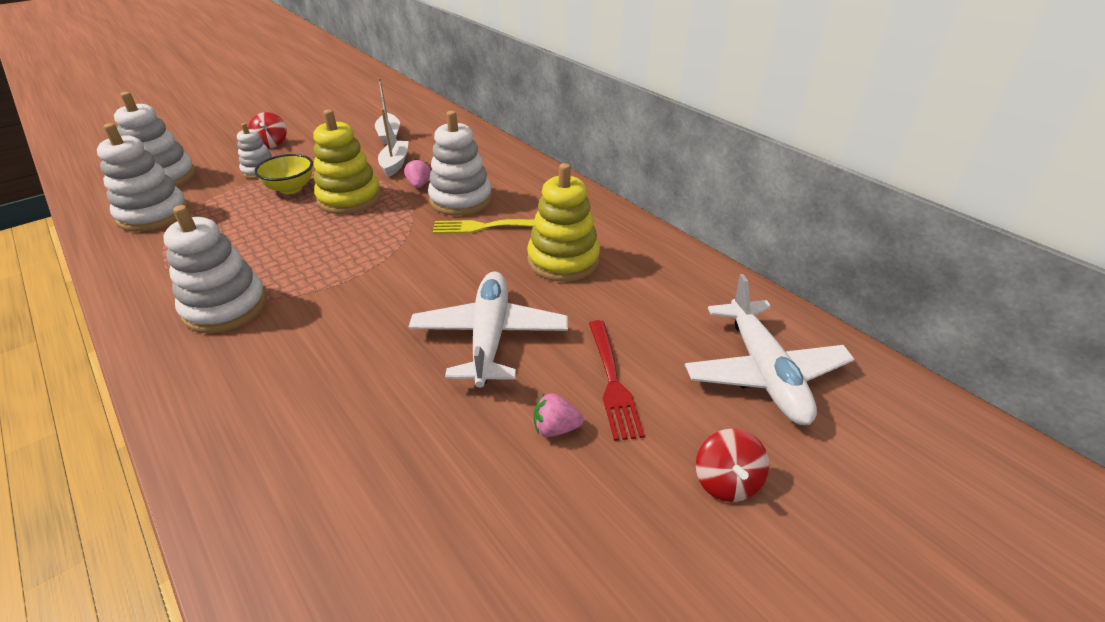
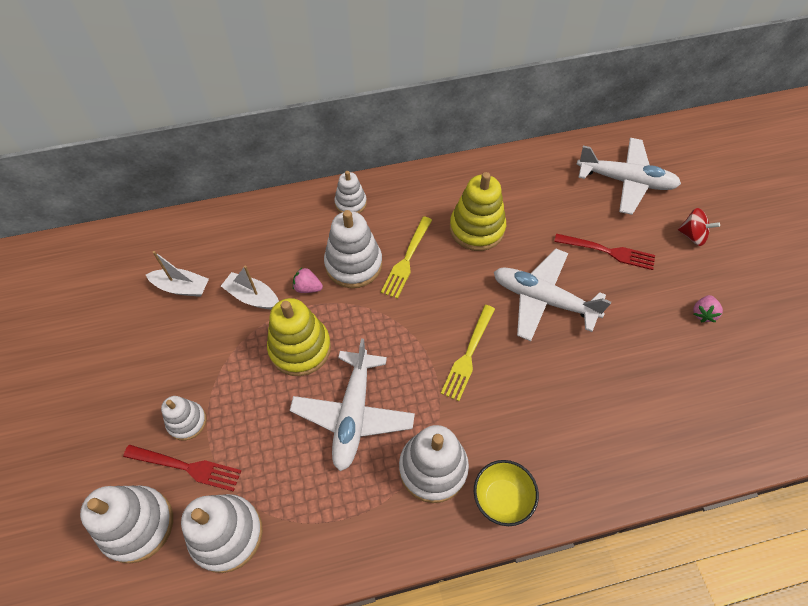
camera: 65 degrees left, 20 degrees up
(217, 182) = (186, 467): none -> red fork
(271, 143) = (121, 403): red spinning top -> none
(283, 243) = (353, 414): none -> white plane
(291, 188) = (248, 396): yellow bowl -> yellow bowl (502, 498)
(379, 296) = (468, 355): none -> yellow fork
(535, 180) = (350, 203): none -> white stacking toy
(555, 428) = (635, 293): pink strawberry -> pink strawberry (703, 313)

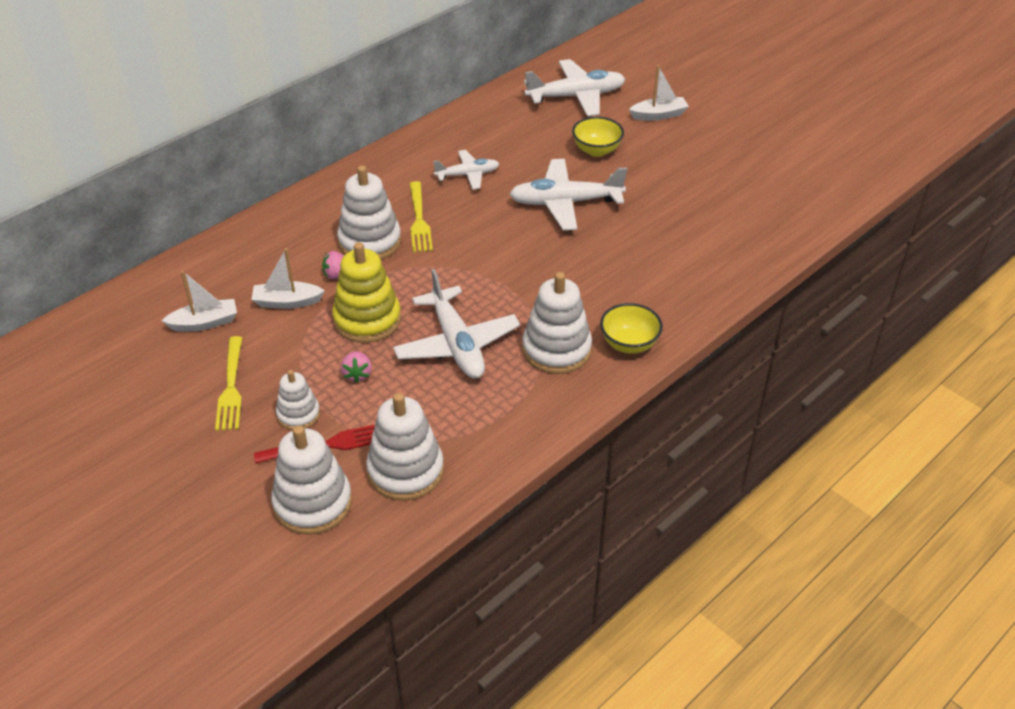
camera: 30 degrees left, 15 degrees down
(350, 203) = (329, 198): white stacking toy -> none
(468, 355) = (528, 264): yellow fork -> yellow fork (231, 387)
(477, 228) = (467, 175): yellow stacking toy -> white plane
(608, 251) = (596, 150): red fork -> yellow bowl
(692, 235) = (659, 115): red spinning top -> white boat
(703, 313) = (703, 163): pink strawberry -> pink strawberry (357, 374)

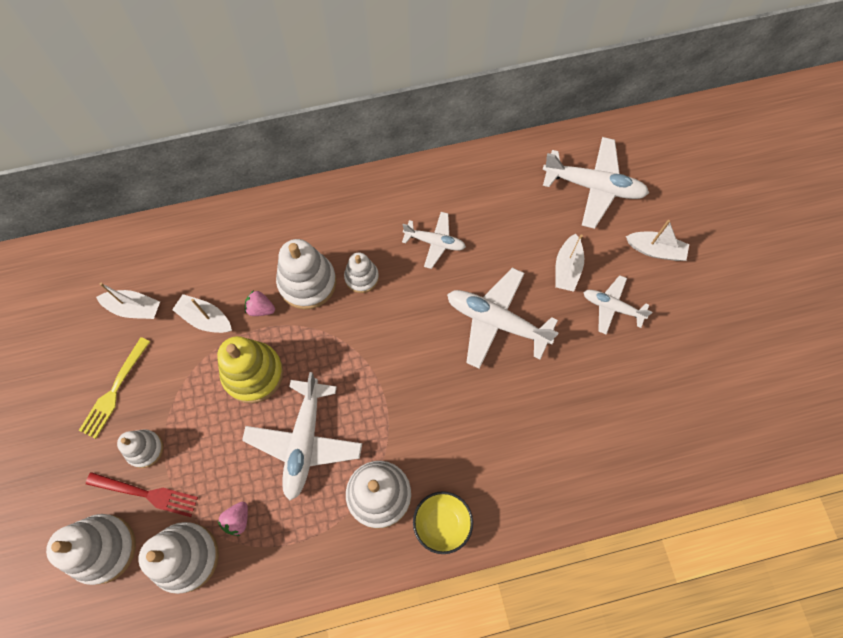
camera: 30 degrees right, 25 degrees up
(357, 374) = (211, 431): pink strawberry -> pink strawberry (237, 520)
(419, 220) = (361, 277): yellow fork -> white stacking toy
(596, 150) = (567, 268): yellow bowl -> white boat
(654, 159) = (612, 307): none -> white plane

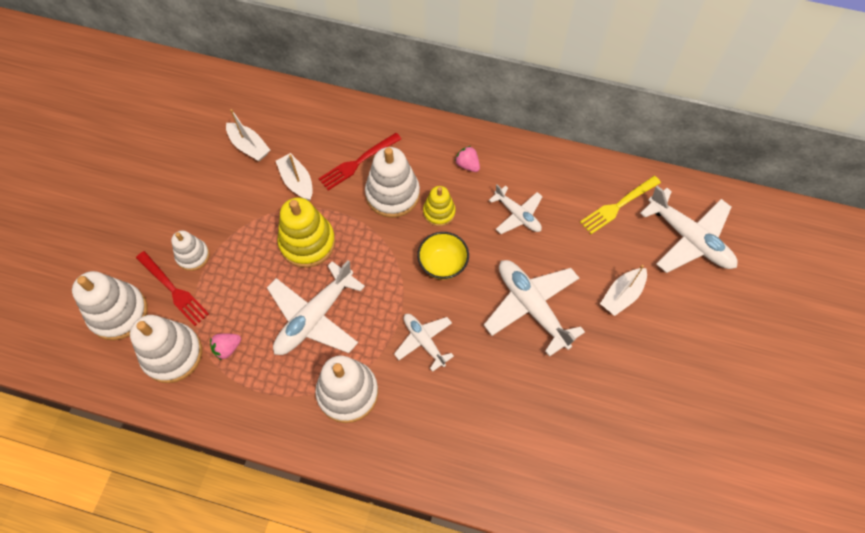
camera: 30 degrees right, 5 degrees down
(114, 390) = (198, 200): yellow fork -> yellow fork (618, 206)
(254, 268) = (358, 162): none -> red fork
(261, 308) = (344, 196): pink strawberry -> pink strawberry (467, 165)
(361, 277) = (439, 212): white stacking toy -> yellow stacking toy
(442, 523) = (385, 446): yellow bowl -> yellow bowl (443, 264)
(612, 307) = (644, 349): white plane -> white plane (424, 341)
(655, 250) = (715, 321): white boat -> none

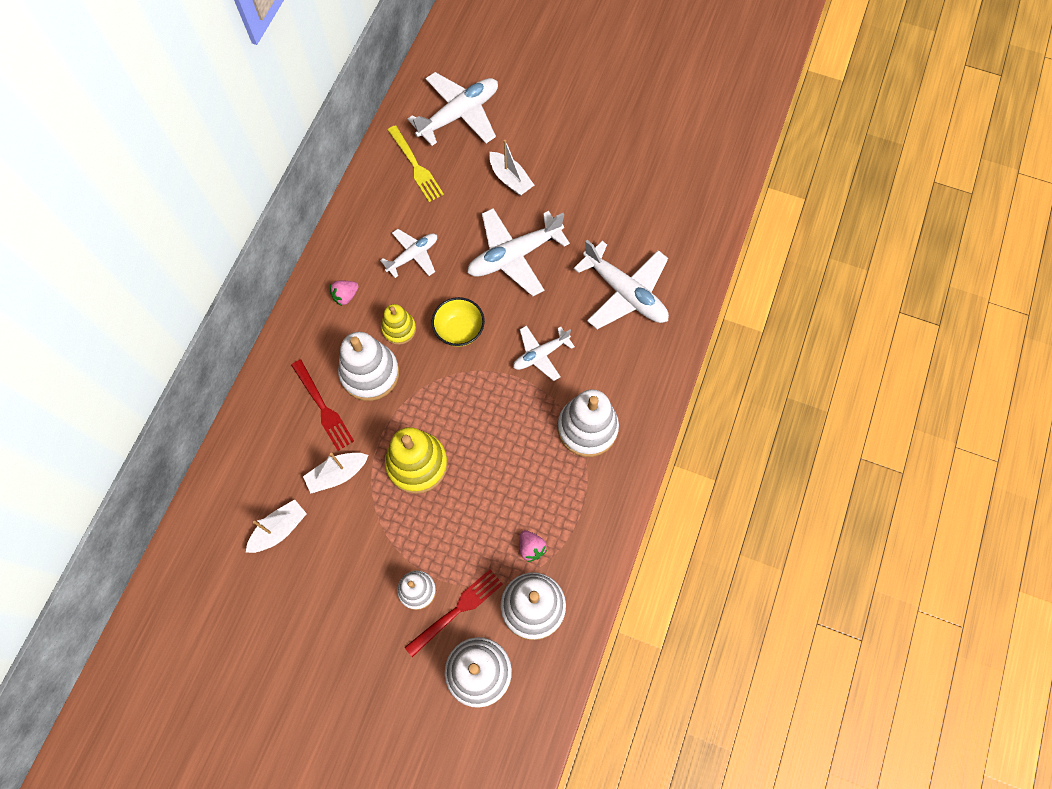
camera: 85 degrees left, 5 degrees up
(315, 317) = (505, 458): white plane -> white plane (625, 293)

